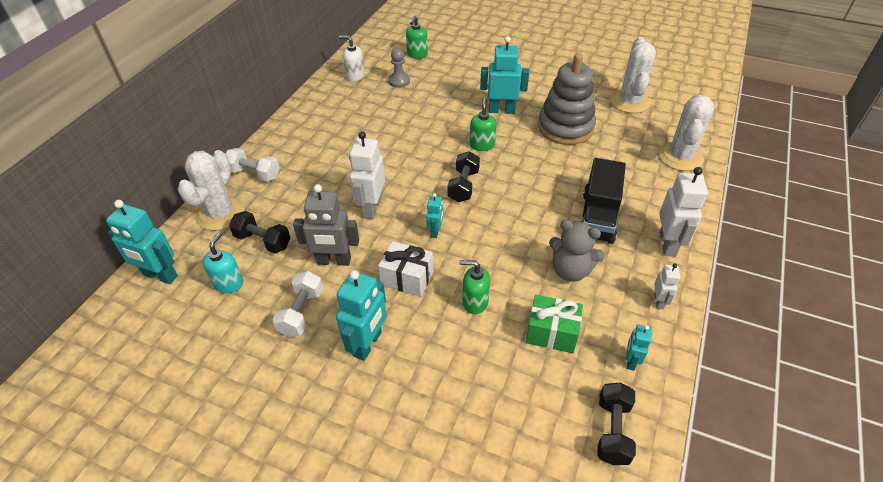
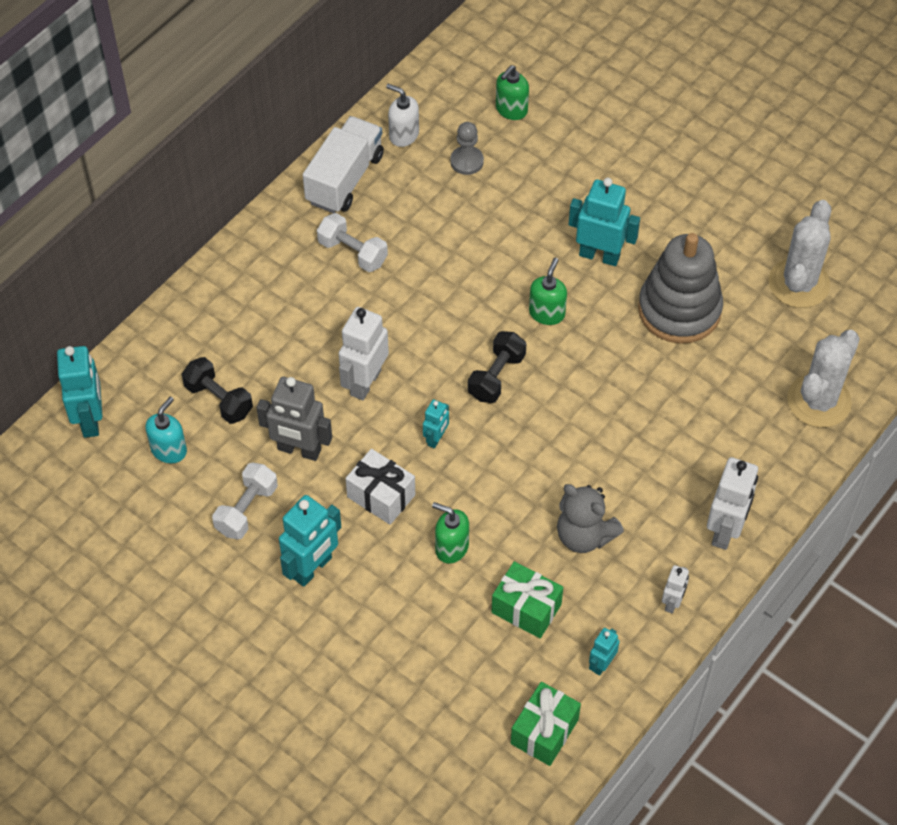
camera: 15 degrees right, 10 degrees up
(160, 276) = (91, 419): turquoise robot -> turquoise robot turned 135 degrees counterclockwise
(220, 213) = (172, 344): white cactus -> none
(254, 174) = (225, 290): white dumbbell -> white dumbbell (352, 252)
(323, 102) = (345, 179): none -> white truck
(598, 217) = (654, 469): black truck -> none
(612, 431) = (544, 731): black dumbbell -> green gift

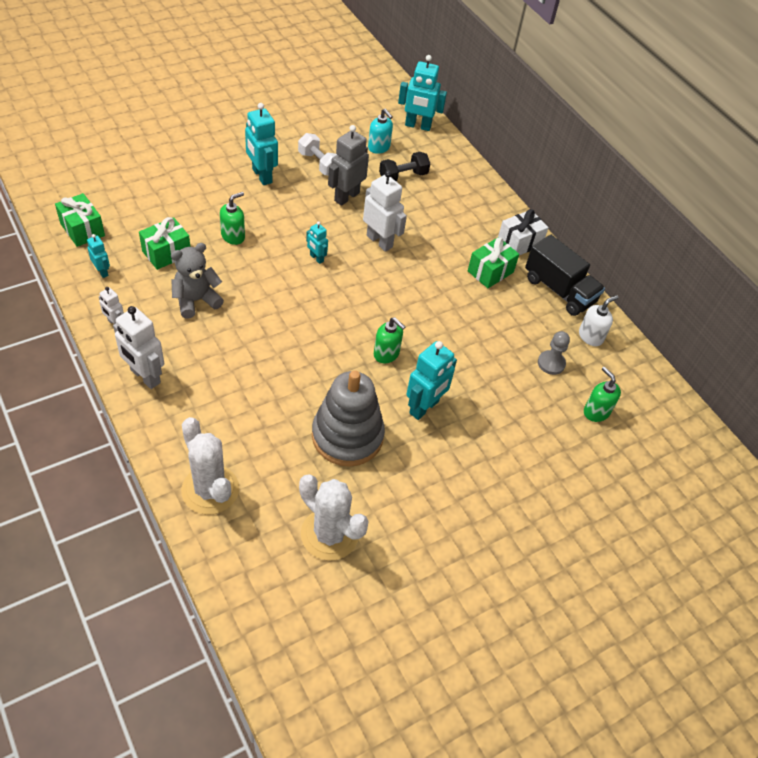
camera: 105 degrees right, 5 degrees down
(345, 179) = (559, 290): white truck -> black truck
(352, 252) = (490, 272): white dumbbell -> green gift
(381, 496) = (291, 219): white gift -> white gift (519, 242)
(496, 376) = (347, 305): black dumbbell -> none

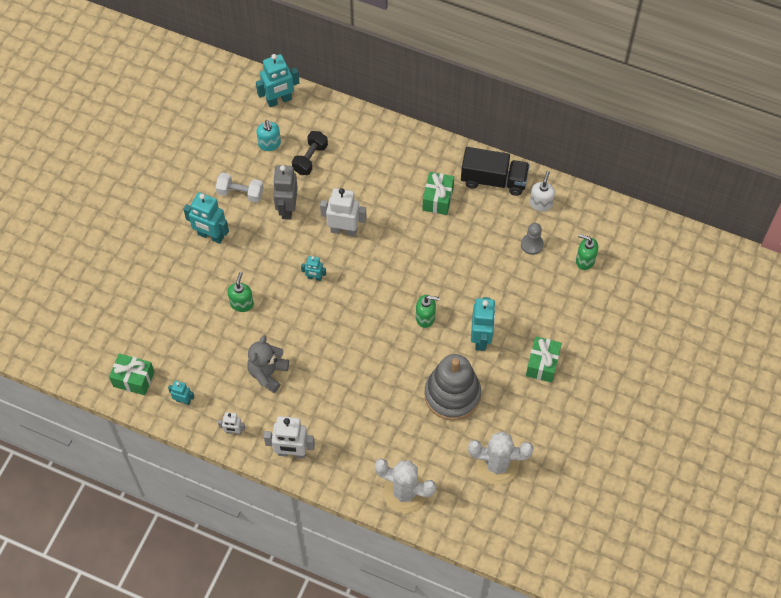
camera: 30 degrees left, 10 degrees up
(166, 253) = (210, 352): green gift -> green gift (542, 364)
(379, 147) = (269, 144): turquoise soap dispenser -> turquoise soap dispenser turned 60 degrees clockwise
(519, 242) = (437, 158): white gift -> none

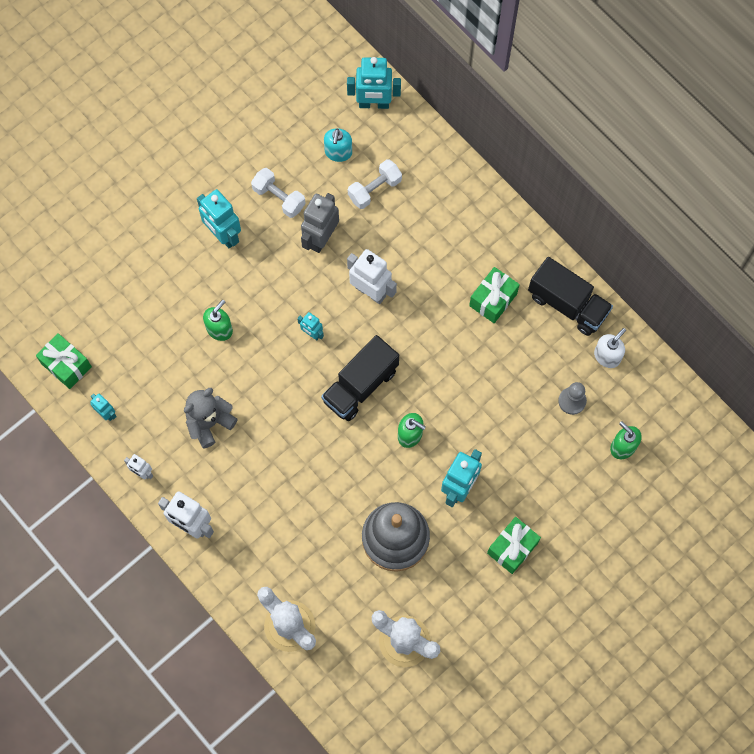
camera: 25 degrees right, 10 degrees up
(310, 158) = (374, 189): black dumbbell -> white dumbbell
(370, 299) = (360, 385): none -> black truck

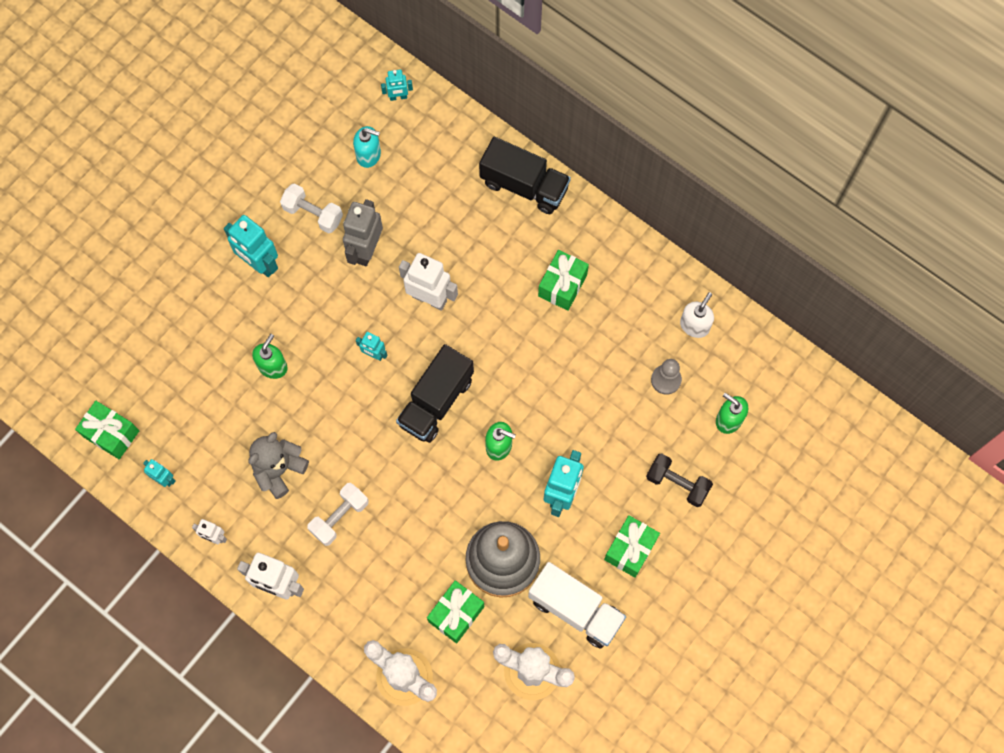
camera: 10 degrees left, 0 degrees up
(338, 152) = (369, 155): turquoise soap dispenser -> turquoise soap dispenser turned 75 degrees counterclockwise
(345, 578) = (456, 614): none -> green gift
(374, 104) = (398, 97): turquoise robot -> turquoise robot, size x0.53
(374, 189) = (415, 188): white dumbbell -> white dumbbell (339, 517)
(453, 593) = (575, 609): none -> white truck
(565, 496) = (677, 483): none -> black dumbbell
(567, 304) = (642, 277): black truck -> black truck (524, 185)

